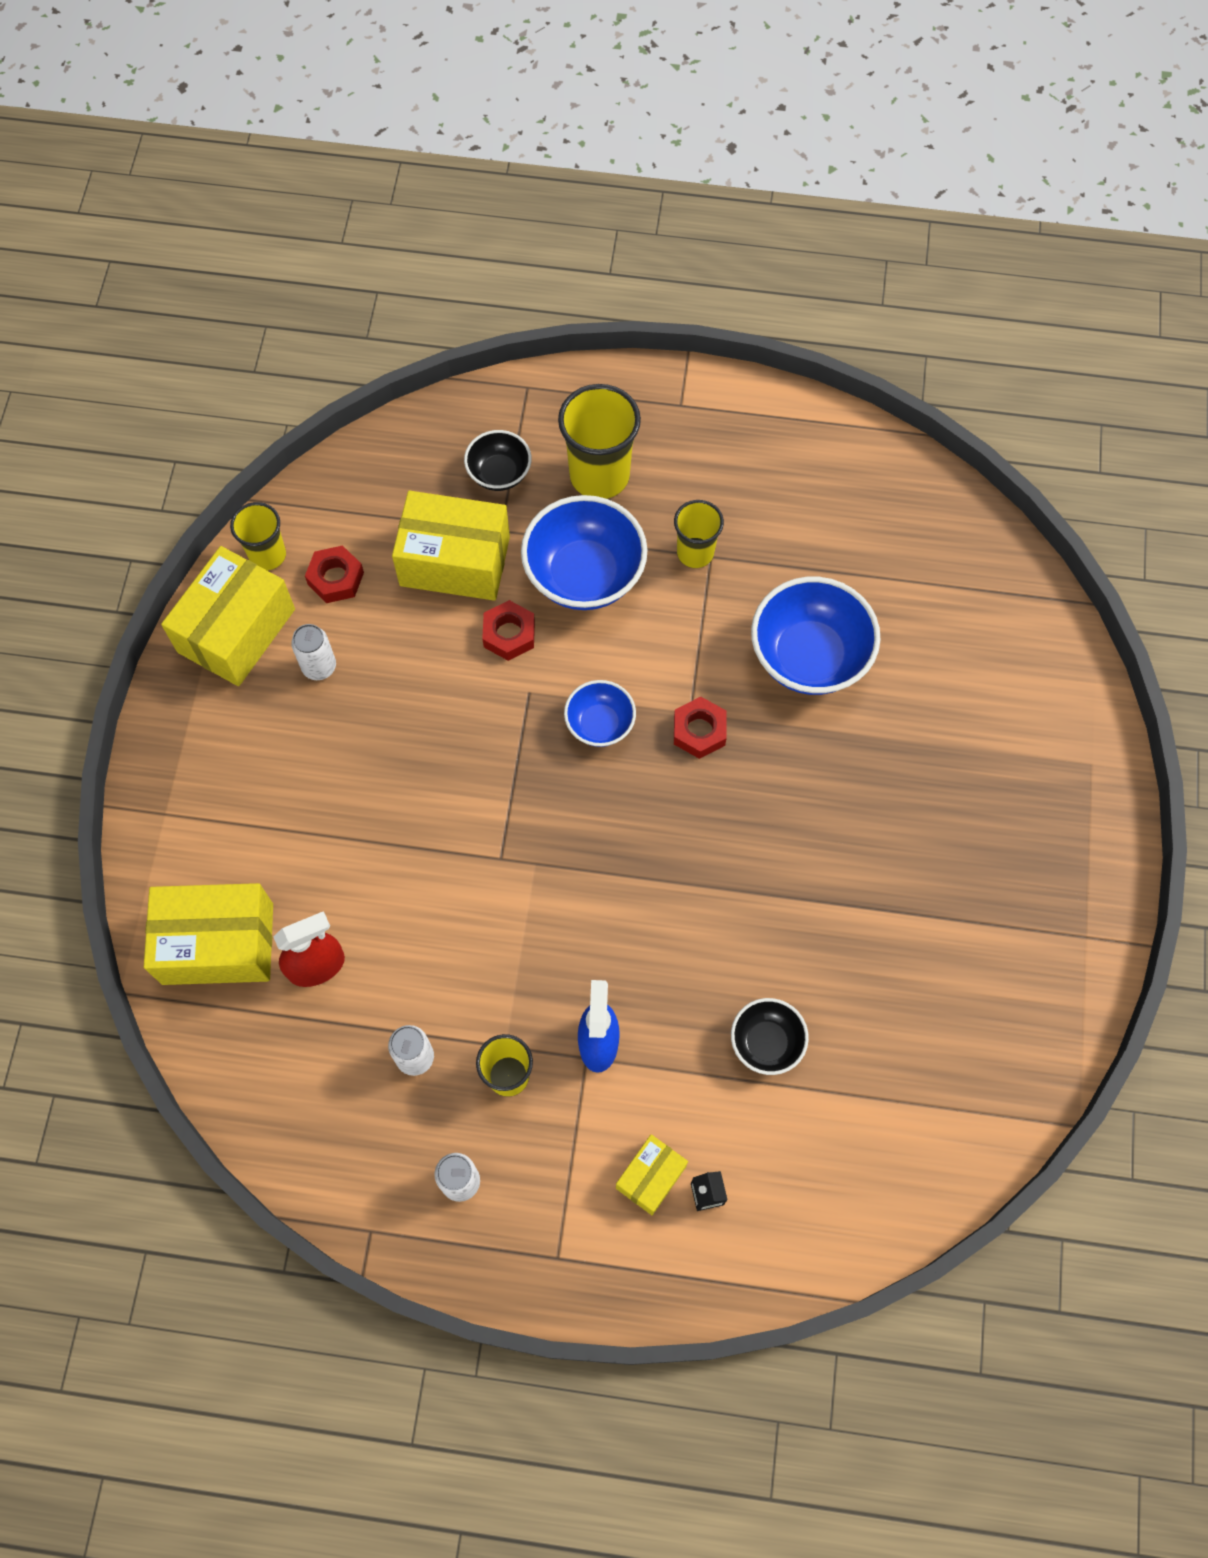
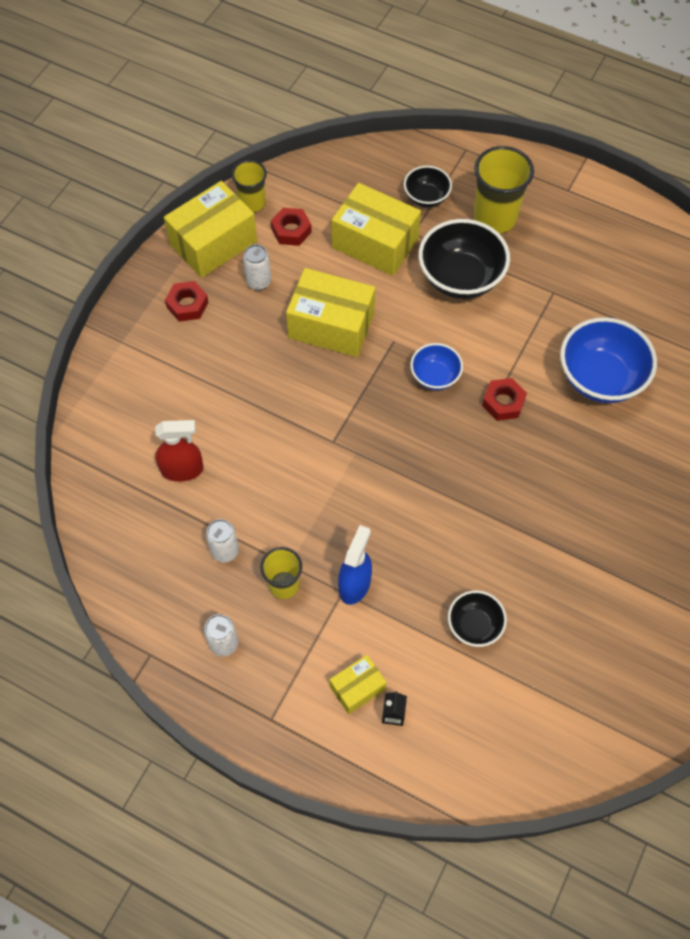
camera: 20 degrees right, 5 degrees down
(218, 943) = (123, 433): yellow box -> yellow box (331, 325)
(509, 634) = (394, 300): red nut -> red nut (187, 305)
(584, 575) = (460, 278): blue bowl -> black bowl
(695, 553) = (543, 286): yellow cup -> none

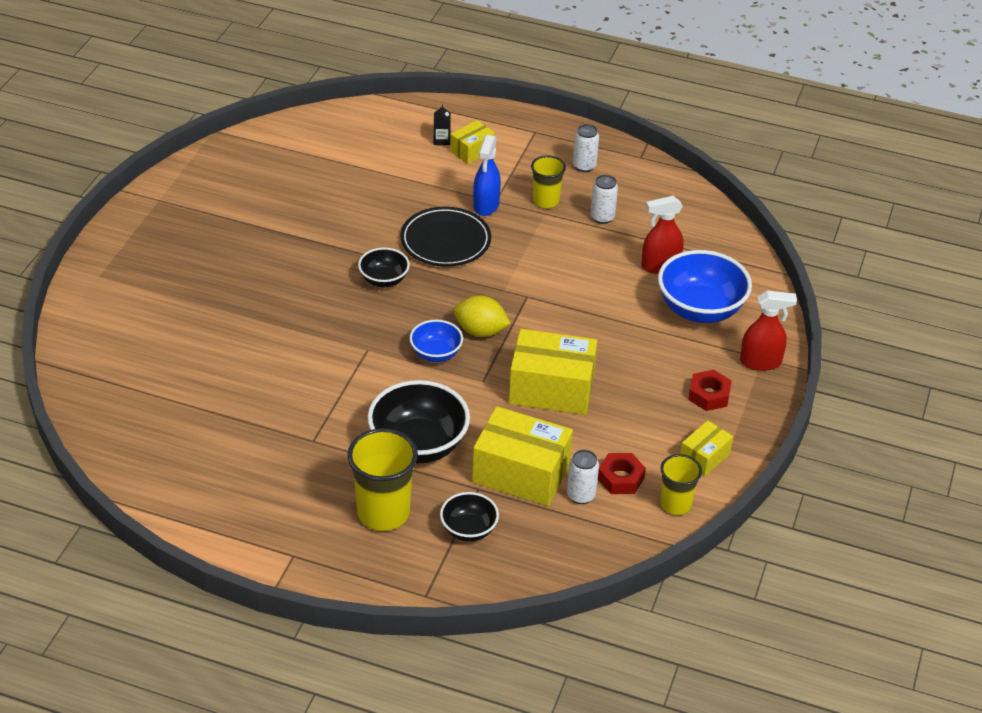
camera: 170 degrees right, 20 degrees down
(125, 336) = (760, 362): none -> red spray bottle
(213, 243) = (704, 457): yellow box -> yellow box, size x0.53
(258, 282) = (641, 423): white can -> white can (581, 495)
(387, 400) = (480, 331): none -> yellow lemon
(408, 531) = (445, 241): none -> black plate
(474, 625) = (382, 189): black bowl -> black bowl (384, 280)
(503, 402) = (365, 338): red nut -> none
(600, 378) = (265, 365): blue bowl -> blue bowl (700, 309)

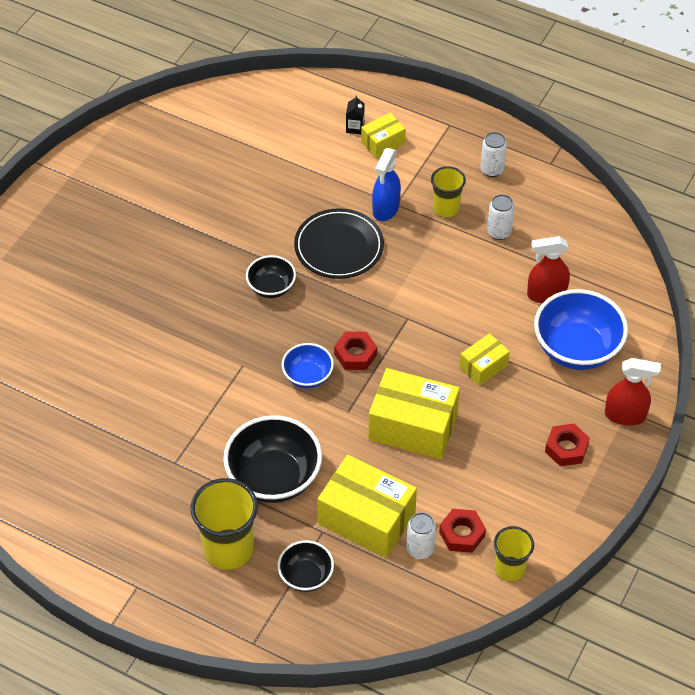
camera: 10 degrees right, 10 degrees up
(480, 331) = (355, 354): yellow lemon -> red nut
(704, 457) = (548, 518): yellow box -> yellow box (483, 366)

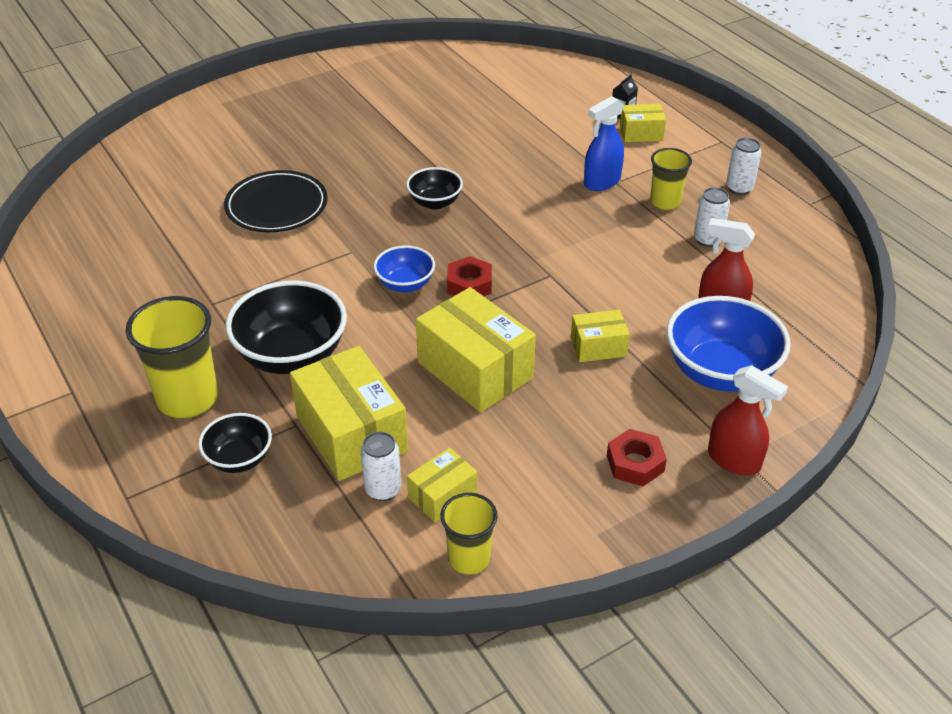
camera: 30 degrees right, 10 degrees down
(339, 247) = (529, 195): black plate -> black plate (276, 206)
(462, 534) = (442, 496): red nut -> yellow box

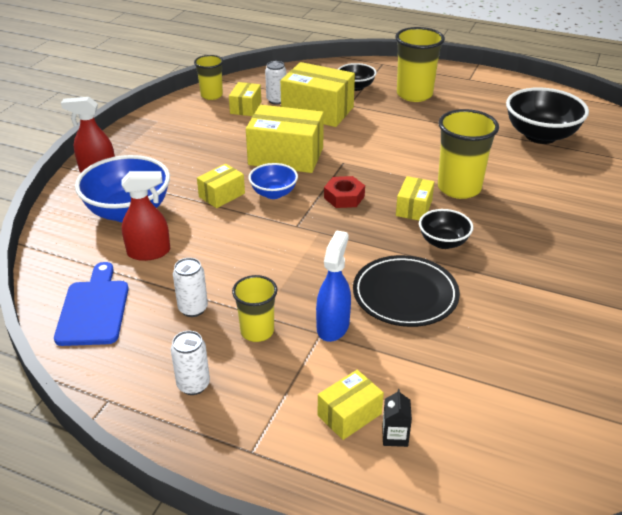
camera: 145 degrees right, 5 degrees down
(276, 206) = (541, 191): black plate -> black plate (405, 295)
(292, 355) = (394, 126): black bowl -> black bowl (540, 136)
(345, 243) = (459, 188): none -> yellow cup
(405, 284) = (384, 181): blue bowl -> blue bowl (273, 193)
(417, 243) = (414, 208): none -> yellow box
(635, 463) = (156, 150): red nut -> none
(799, 275) = (94, 309): none -> blue cutting board

